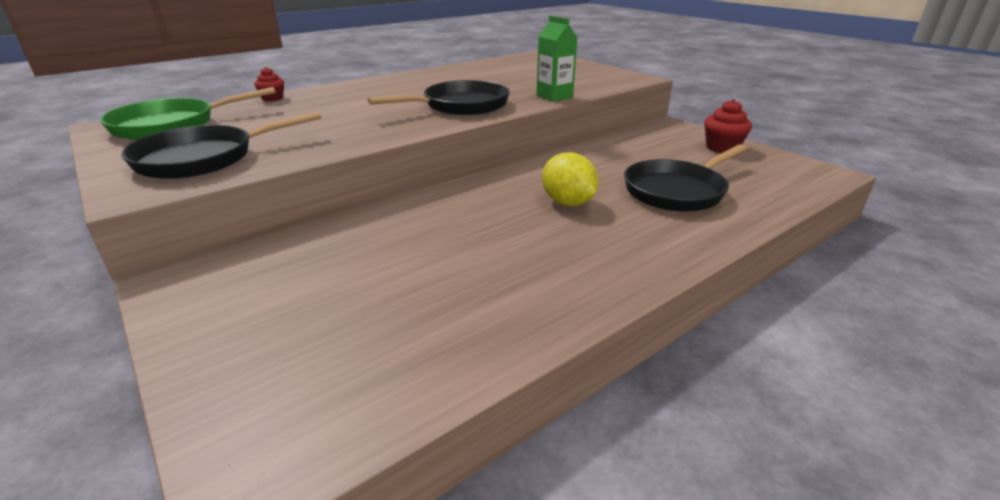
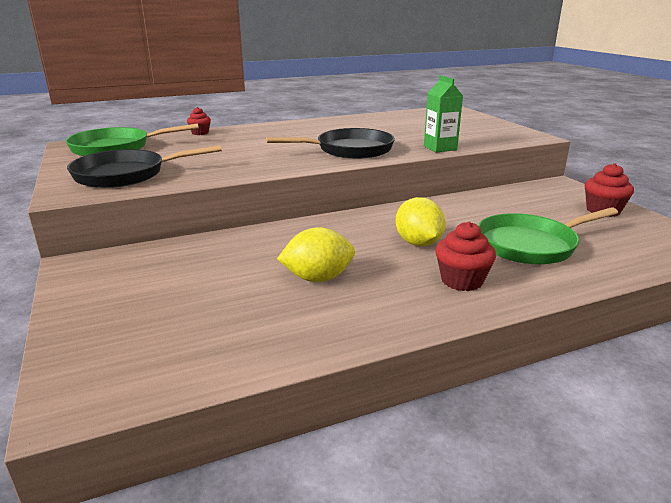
camera: 15 degrees right, 5 degrees down
(482, 257) = (318, 278): none -> yellow lemon
(633, 238) = (462, 280): none -> red cupcake
(677, 191) = (531, 245): black pan -> green pan

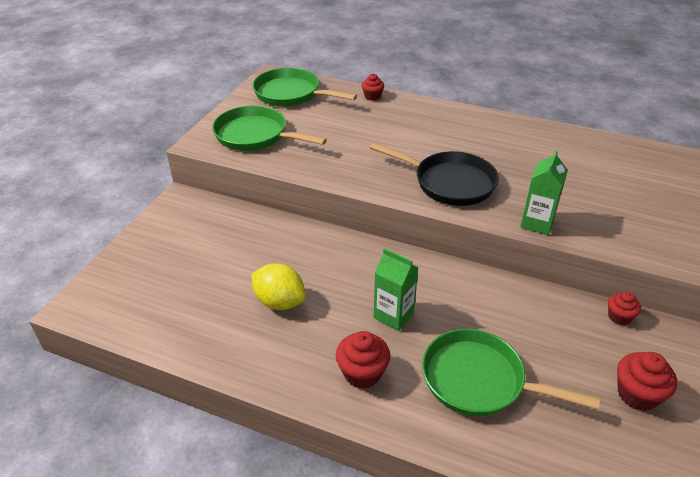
camera: 45 degrees right, 15 degrees up
(126, 175) = (255, 135): black pan -> green pan
(418, 243) = (393, 315): yellow lemon -> green carton
(531, 188) = (619, 317): none -> red cupcake

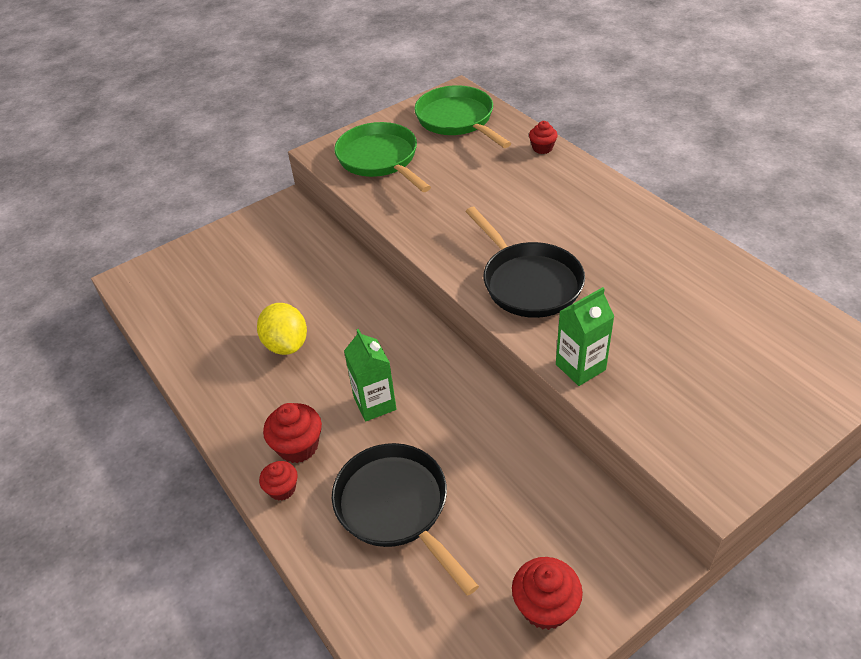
camera: 35 degrees right, 5 degrees up
(479, 380) = (396, 507): green pan -> black pan
(619, 317) = (612, 517): red cupcake -> red cupcake (282, 489)

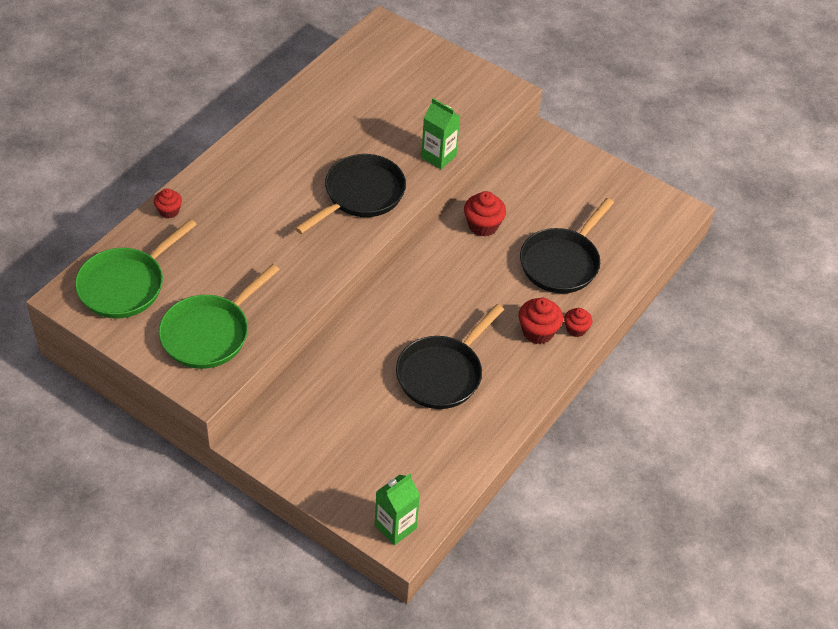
camera: 115 degrees left, 5 degrees up
(286, 344) = (442, 373): yellow lemon -> black pan
(375, 404) = (481, 296): green carton -> green carton (395, 527)
(545, 606) = (594, 180): red cupcake -> red cupcake (483, 225)

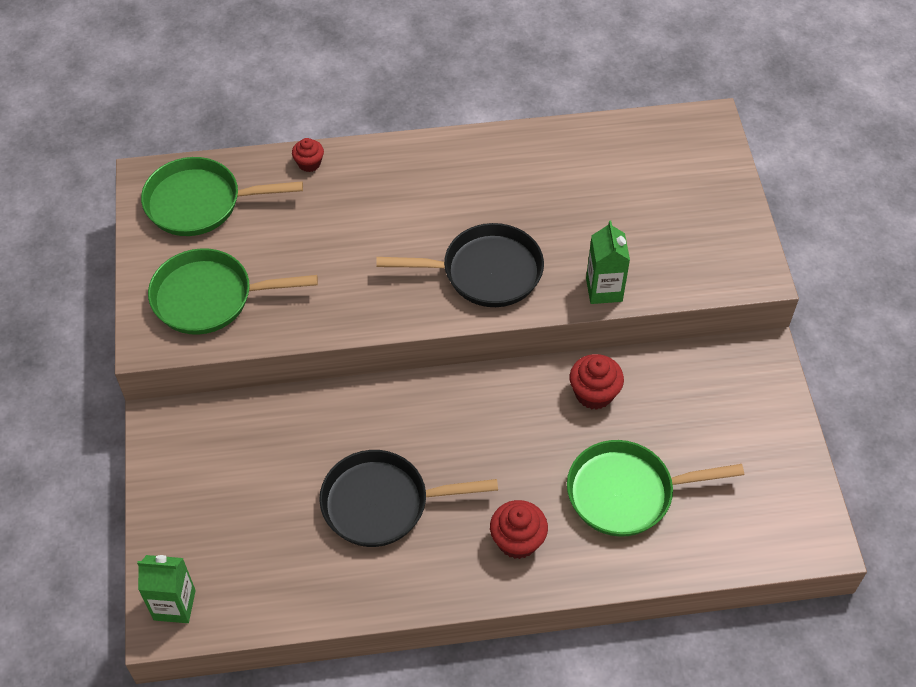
camera: 50 degrees right, 5 degrees up
(562, 262) = (626, 493): black pan -> green pan
(576, 329) = (557, 570): red cupcake -> none

